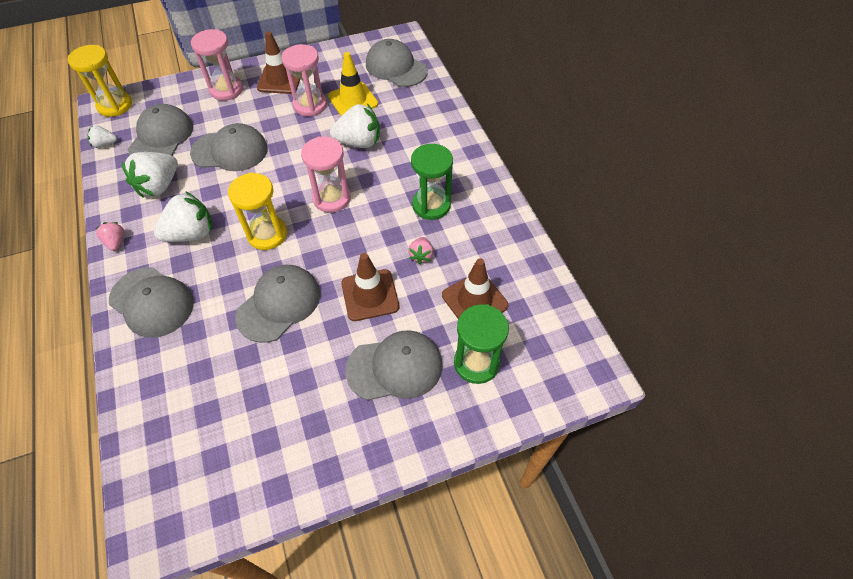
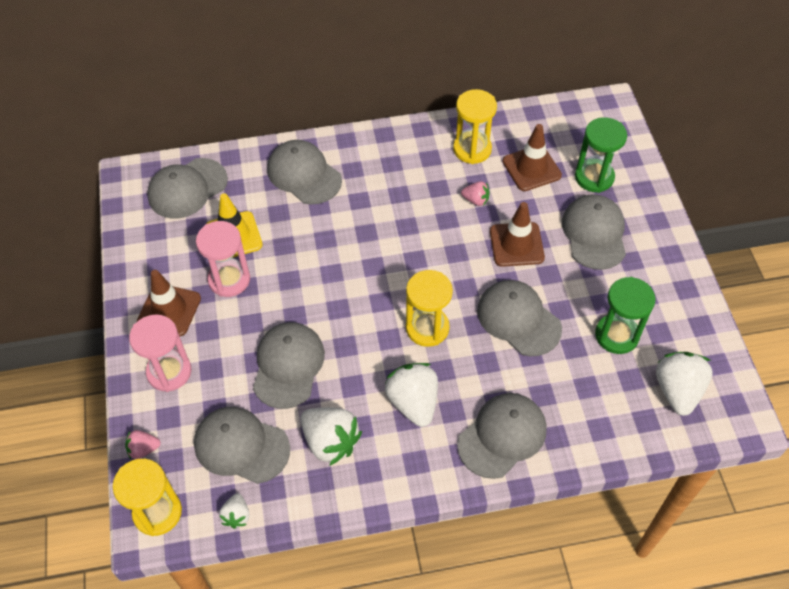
camera: 80 degrees left, 0 degrees up
(116, 242) = (412, 482): pink strawberry -> pink strawberry (143, 449)
(331, 198) = (387, 267): pink hourglass -> none
(359, 142) = (307, 236): white strawberry -> white strawberry (677, 390)
(425, 130) = (304, 174): none -> grey cap
(431, 205) = (414, 184): green hourglass -> green hourglass (616, 335)
(487, 246) = (472, 149): none -> yellow hourglass

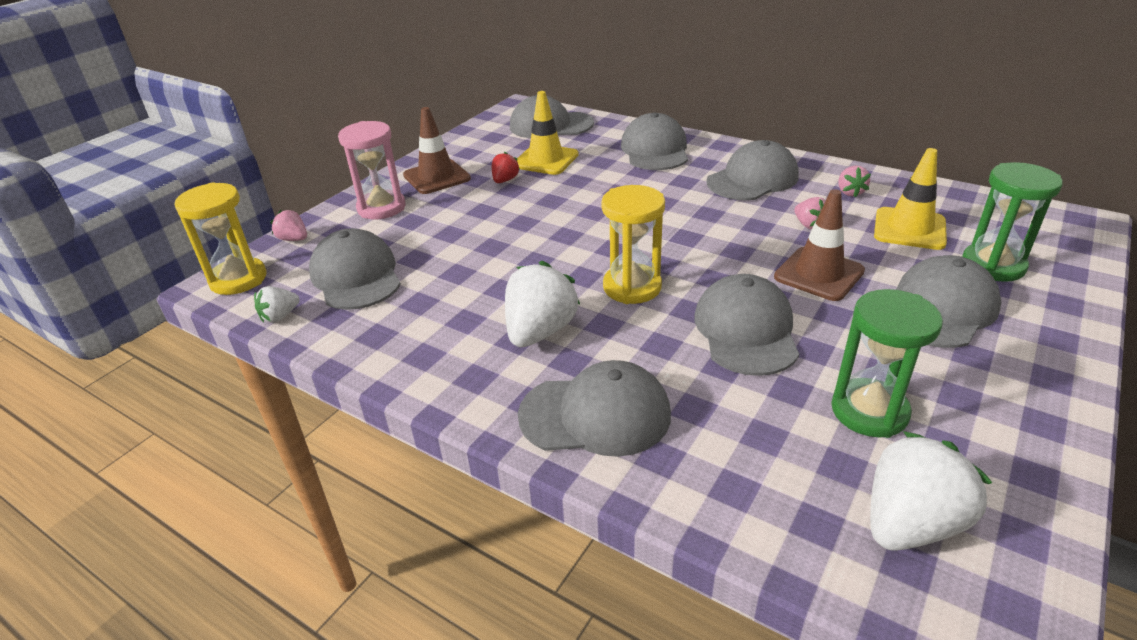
camera: 45 degrees right, 20 degrees down
(229, 279) = (505, 180): pink hourglass -> red strawberry
(288, 366) = (469, 248): grey cap -> grey cap (752, 179)
(330, 442) = (425, 315): white strawberry -> none
(472, 149) = (850, 192): yellow hourglass -> pink strawberry
(531, 168) = (909, 229): brown traffic cone -> yellow traffic cone

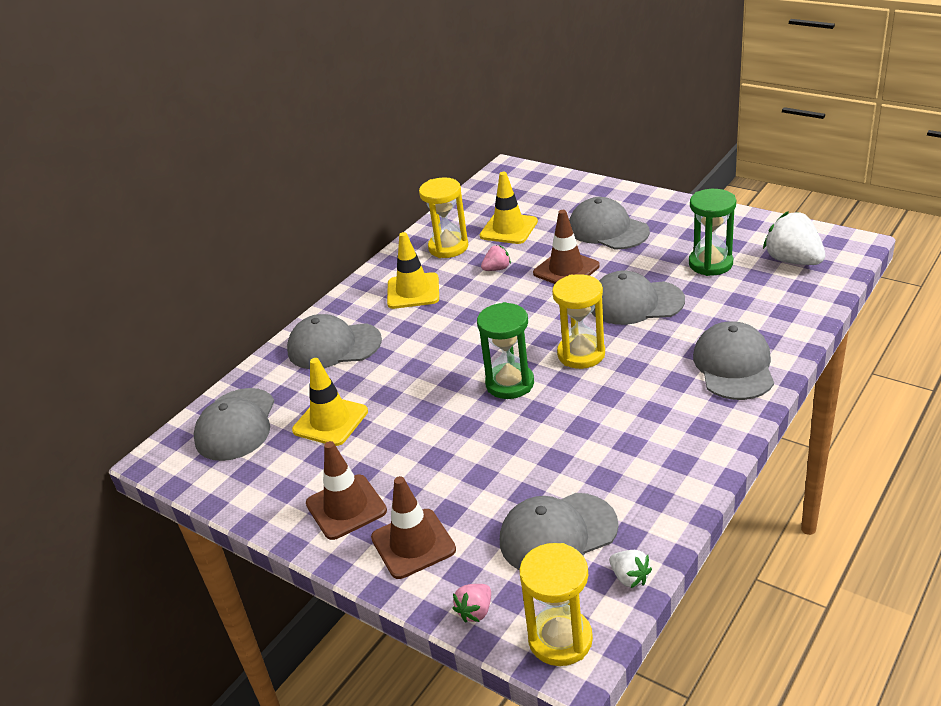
camera: 85 degrees left, 0 degrees up
(381, 208) = (413, 544): pink hourglass -> brown traffic cone
(505, 180) = (371, 448): red strawberry -> none
(540, 331) = (643, 399): white strawberry -> none
(752, 179) = (413, 291): grey cap -> yellow traffic cone
(850, 192) = (448, 247): pink strawberry -> yellow hourglass
(993, 265) = (559, 206): green hourglass -> green hourglass (510, 383)

